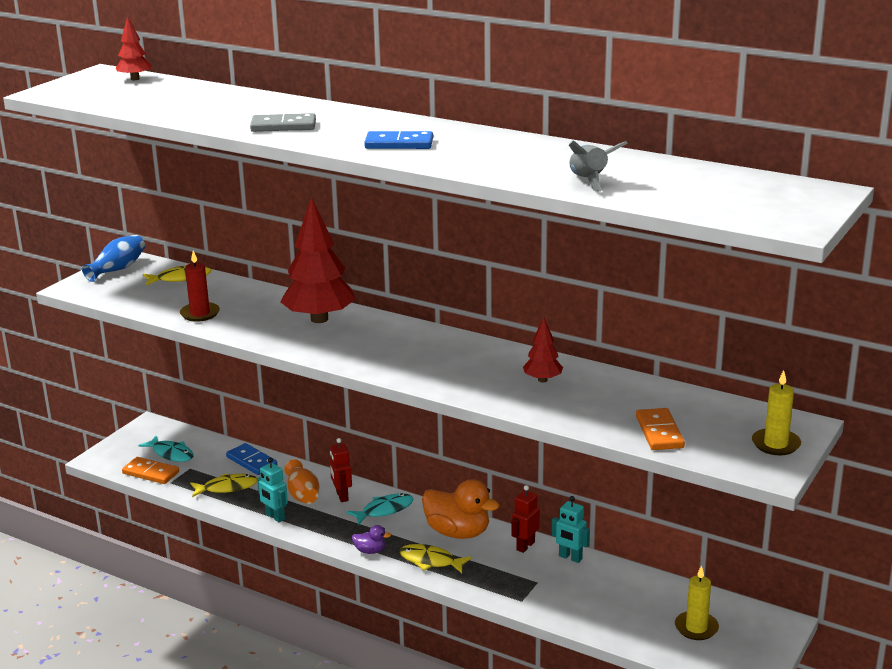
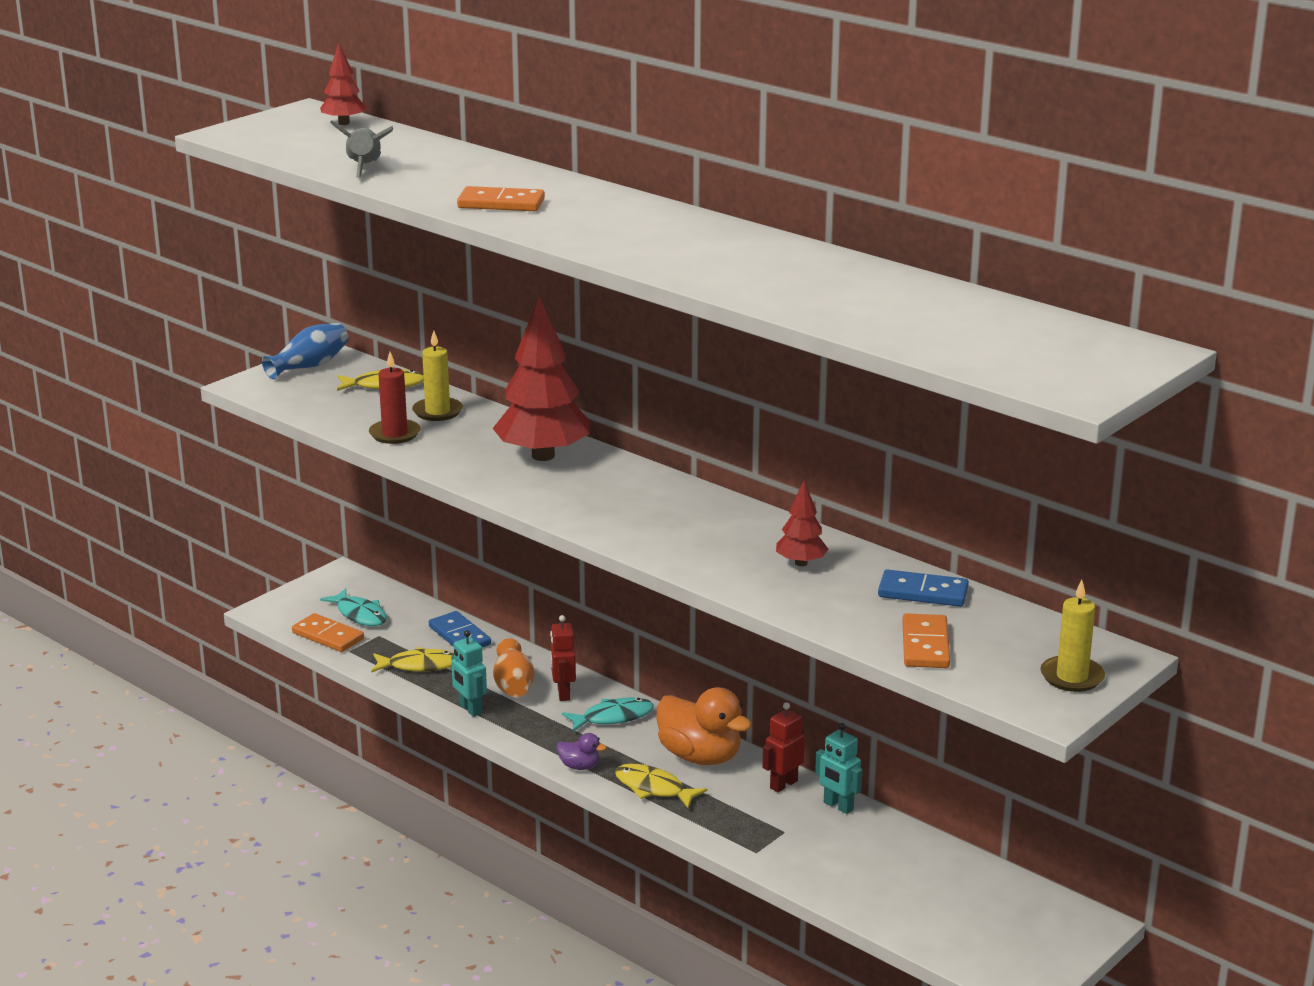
camera: 10 degrees right, 0 degrees up
(283, 126) = (501, 204): grey domino -> orange domino
(399, 144) = (634, 240): blue domino -> blue domino (923, 593)
(589, 181) = (849, 310): grey rocket -> grey rocket (365, 168)
(696, 628) = (975, 914): yellow candle -> yellow candle (437, 412)

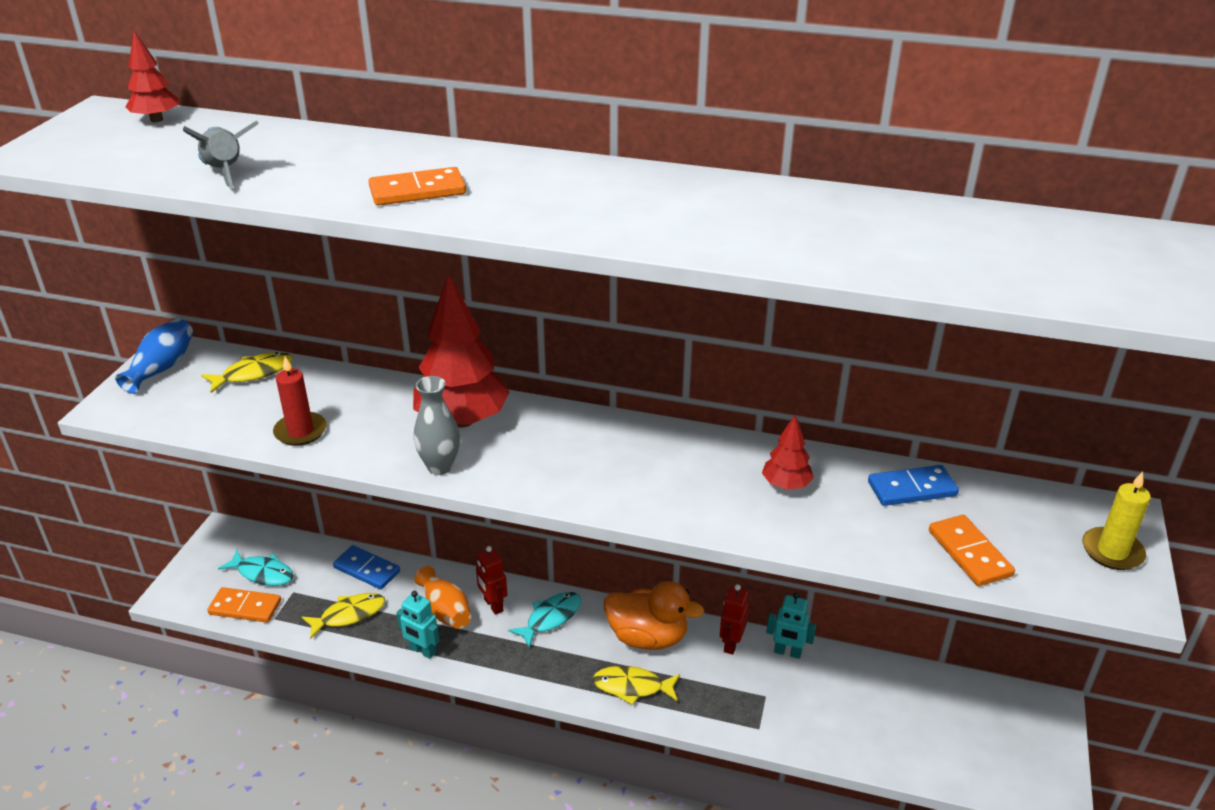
camera: 25 degrees left, 10 degrees up
(437, 412) = (326, 393): yellow candle -> none
(495, 483) = (440, 466): none -> grey vase
(579, 766) = (555, 684): purple duck -> none

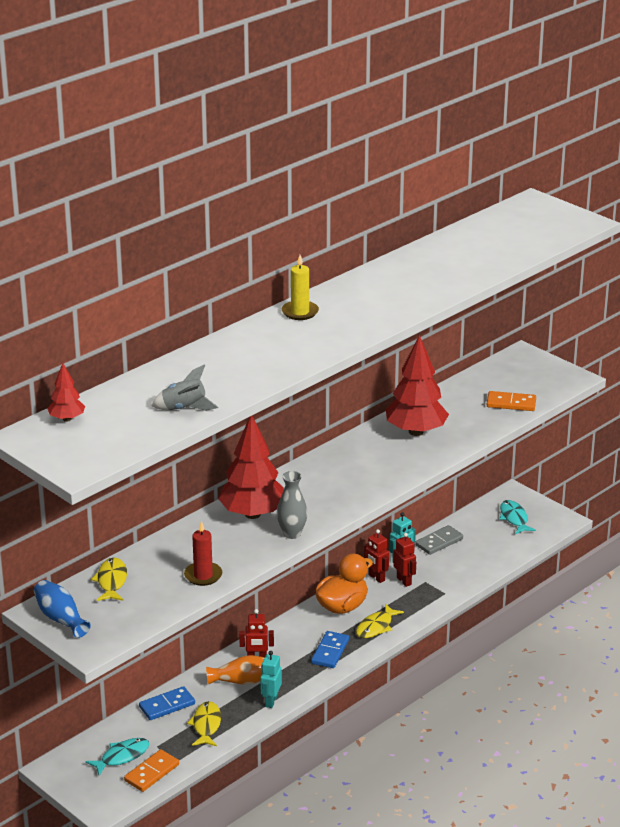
camera: 60 degrees left, 5 degrees down
(417, 191) = (277, 358): orange domino -> none
(422, 651) = (271, 701): turquoise robot -> turquoise robot turned 135 degrees clockwise
(551, 618) = (291, 639): turquoise fish -> turquoise fish (514, 518)
(748, 674) = (404, 581): none -> red robot
(786, 485) = (416, 431): red tree -> red tree, size x2.03
(861, 674) = (439, 542): none -> grey domino
(912, 489) = (453, 398): blue domino -> blue domino (330, 652)
(1112, 551) = (542, 368): yellow candle -> yellow candle (300, 312)

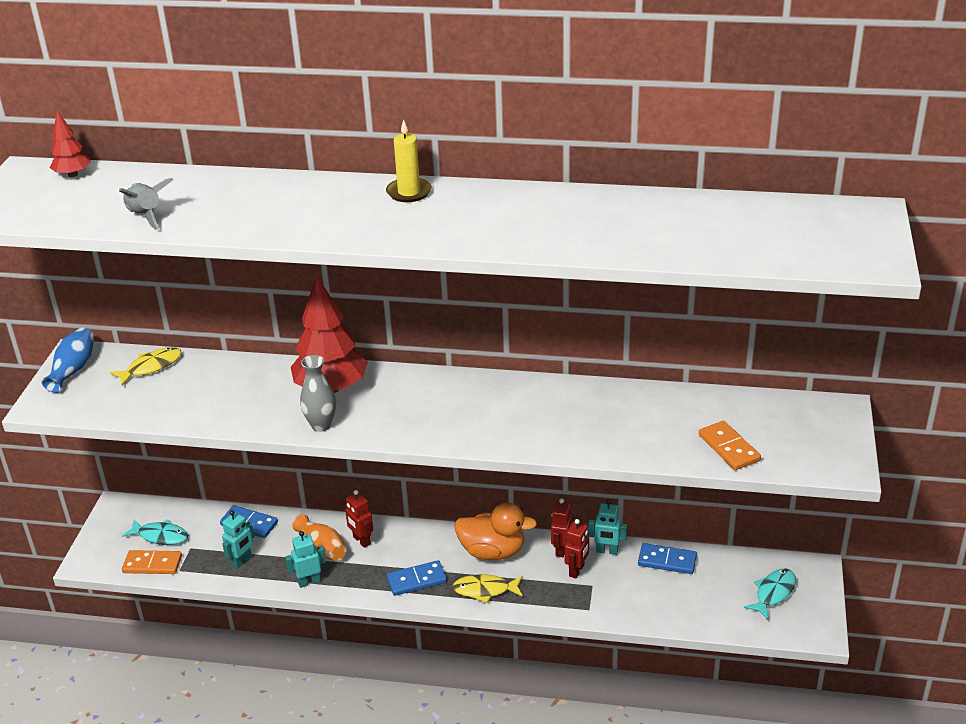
camera: 55 degrees right, 5 degrees up
(203, 575) = (203, 409): red candle -> none
(206, 725) = (242, 561): yellow fish -> turquoise robot
(416, 431) = (590, 412): red tree -> none
(439, 542) = (667, 561): grey domino -> blue domino

